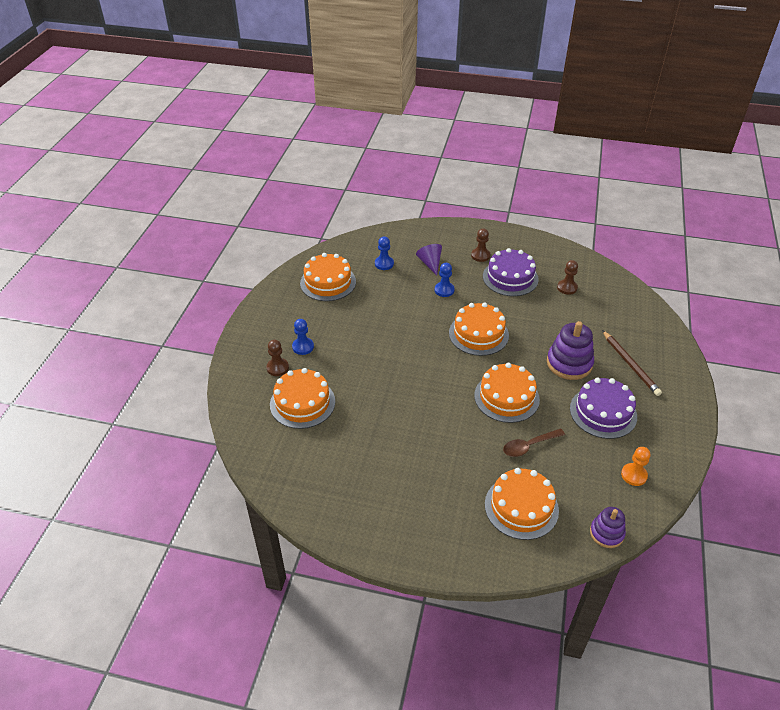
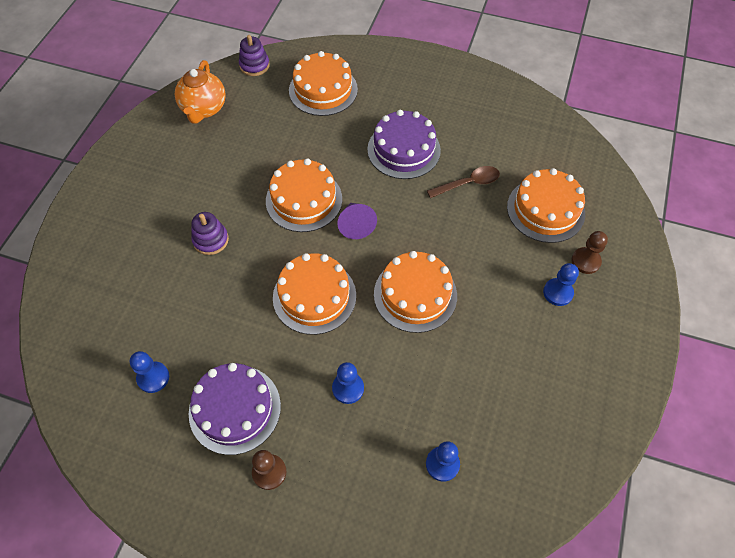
camera: 175 degrees left, 15 degrees up
(328, 282) = (536, 423): orange cake -> orange cake (415, 294)
(430, 263) = (361, 458): purple cone -> purple cone (356, 225)
(529, 446) = (297, 143): brown spoon -> brown spoon (468, 183)
(567, 288) = (153, 377): brown pawn -> blue pawn
(569, 363) = (211, 240): purple stacking toy -> purple stacking toy, size x0.61
(603, 412) = (201, 174): purple cake -> purple cake (403, 150)
(630, 364) = (135, 233): brown pencil -> none
(634, 475) = (204, 109): orange pawn -> orange teapot

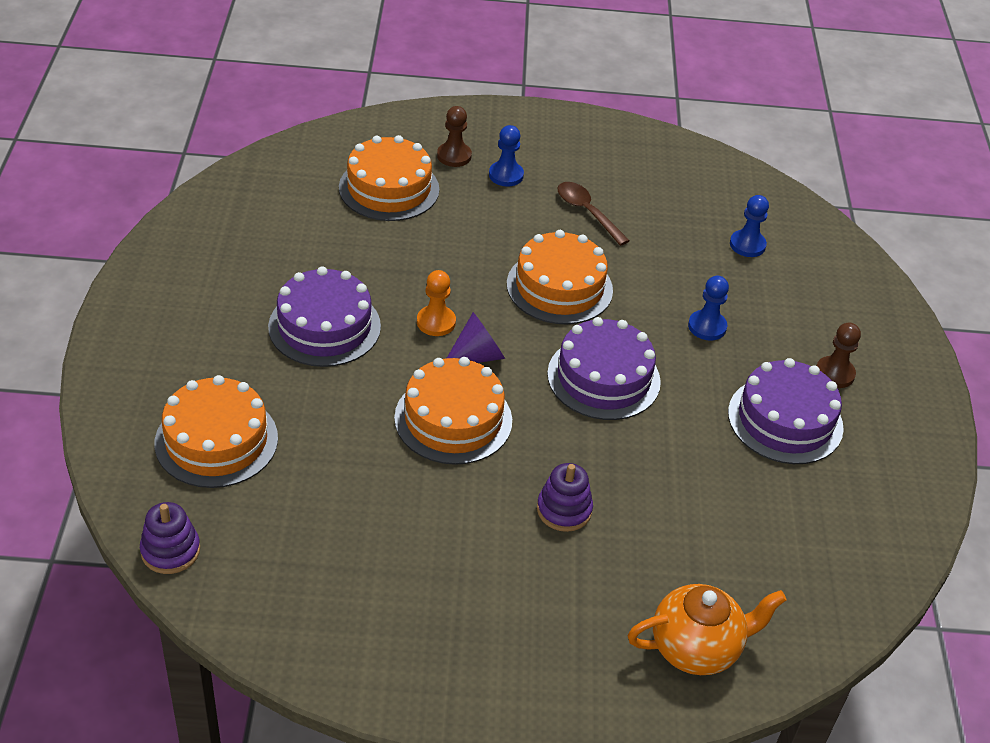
camera: 110 degrees left, 15 degrees down
(153, 377) = (792, 511): blue pawn -> none
(204, 109) = (299, 597): orange teapot -> orange teapot (696, 648)
(314, 296) = (603, 378): orange cake -> purple cake
(394, 209) = (436, 322): none -> orange pawn
(468, 183) = (367, 257): brown spoon -> brown spoon (587, 212)

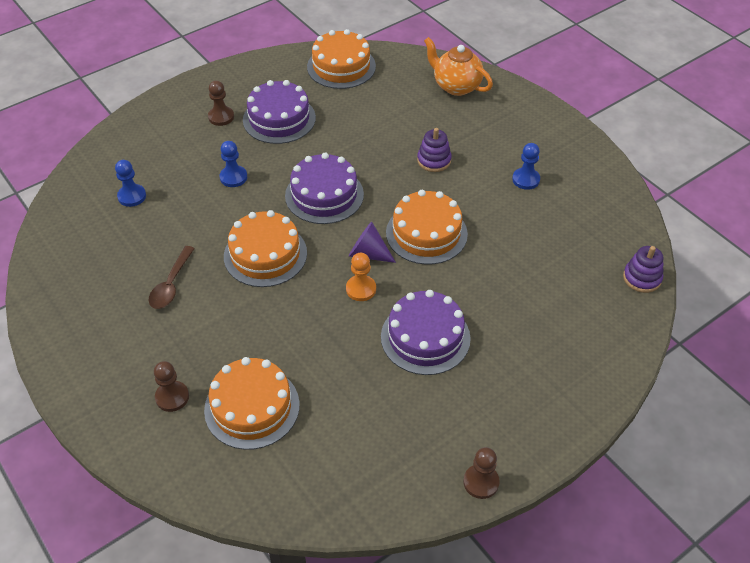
camera: 125 degrees left, 5 degrees up
(149, 262) = (481, 482): none -> brown pawn
(216, 440) = (563, 316): orange cake -> orange cake (341, 66)
(506, 175) = (168, 352): blue pawn -> blue pawn (526, 179)

